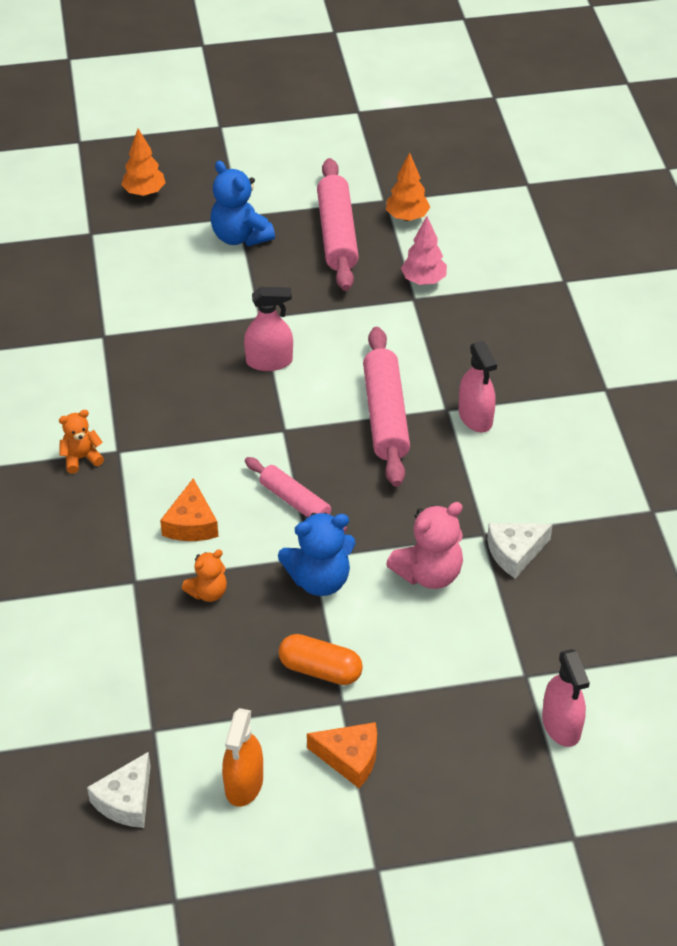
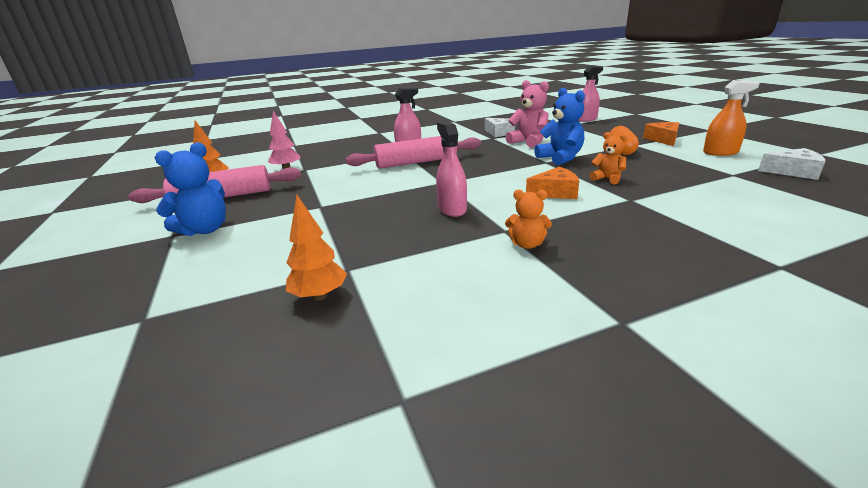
camera: 100 degrees left, 20 degrees down
(81, 458) = (527, 244): orange teddy bear -> orange teddy bear turned 45 degrees counterclockwise
(144, 192) = (81, 295): orange tree -> orange tree (319, 296)
(269, 361) = (373, 196): pink spray bottle -> pink spray bottle (452, 209)
(295, 501) = (505, 171): pink rolling pin -> none

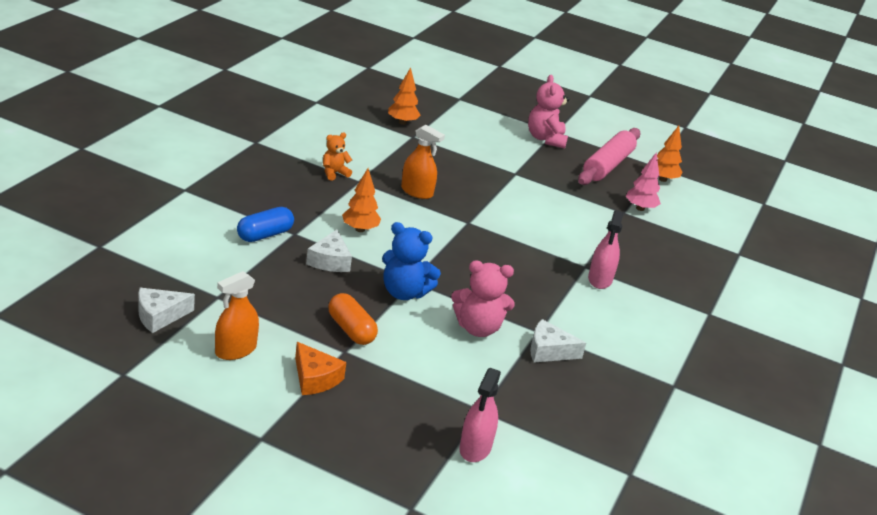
camera: 130 degrees right, 5 degrees up
(205, 230) = (545, 139): blue teddy bear -> pink teddy bear
(416, 162) = (540, 249): pink rolling pin -> none
(452, 209) = (417, 192): pink spray bottle -> orange spray bottle
(555, 192) = (360, 229): orange cheese -> orange tree
(607, 179) = (330, 261): orange teddy bear -> white cheese
(667, 203) = (265, 235): none -> blue capsule

